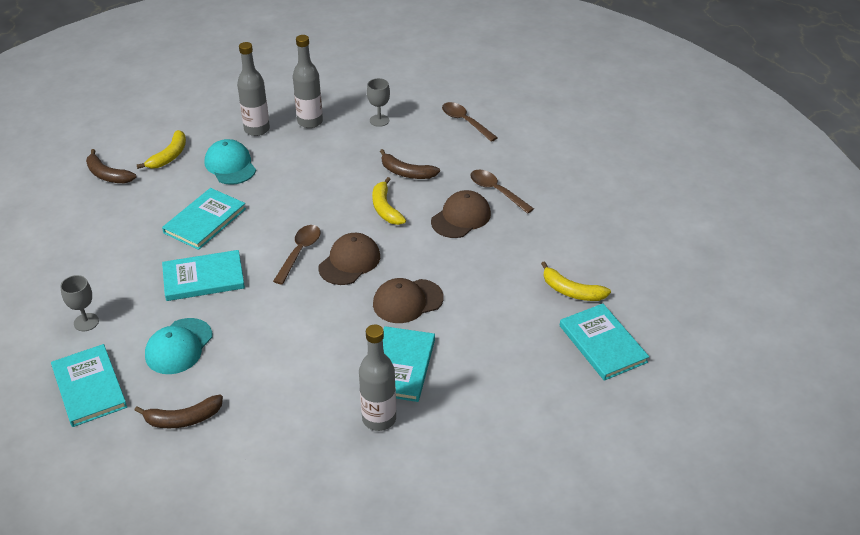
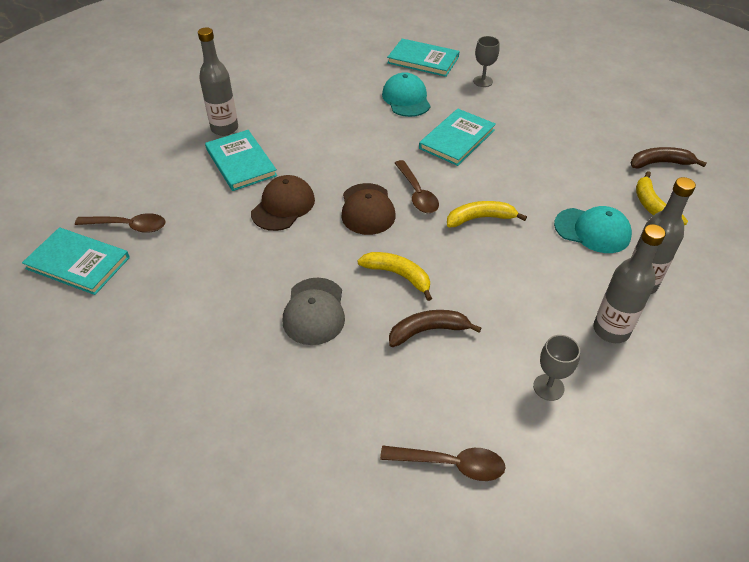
camera: 140 degrees right, 5 degrees up
(183, 419) = (347, 73): brown banana -> none
(205, 221) = (525, 174): turquoise book -> none
(461, 217) = (314, 311): brown cap -> grey cap
(496, 191) = (307, 370): brown spoon -> brown spoon (128, 226)
(571, 291) = (137, 296): yellow banana -> yellow banana (480, 218)

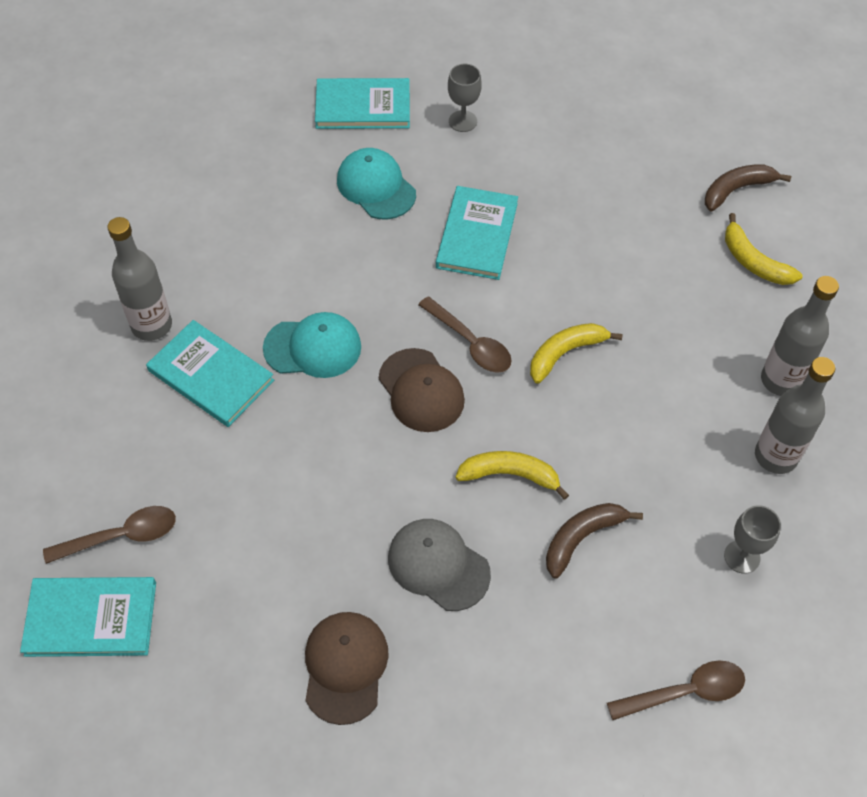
camera: 25 degrees left, 10 degrees up
(283, 206) = (310, 426): brown cap -> brown cap (345, 667)
(314, 311) = (438, 565): grey cap -> grey cap turned 150 degrees clockwise
(592, 230) = (701, 323): turquoise cap -> turquoise cap (313, 347)

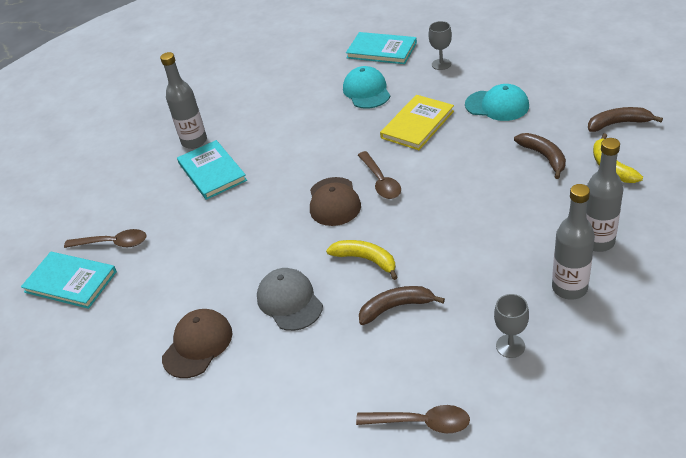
camera: 30 degrees right, 15 degrees down
(313, 347) = (280, 167): turquoise cap -> turquoise cap (497, 105)
(477, 235) = (417, 124): turquoise book -> yellow book
(565, 353) = (442, 198): yellow banana -> none
(667, 261) = (544, 157): none -> brown banana

